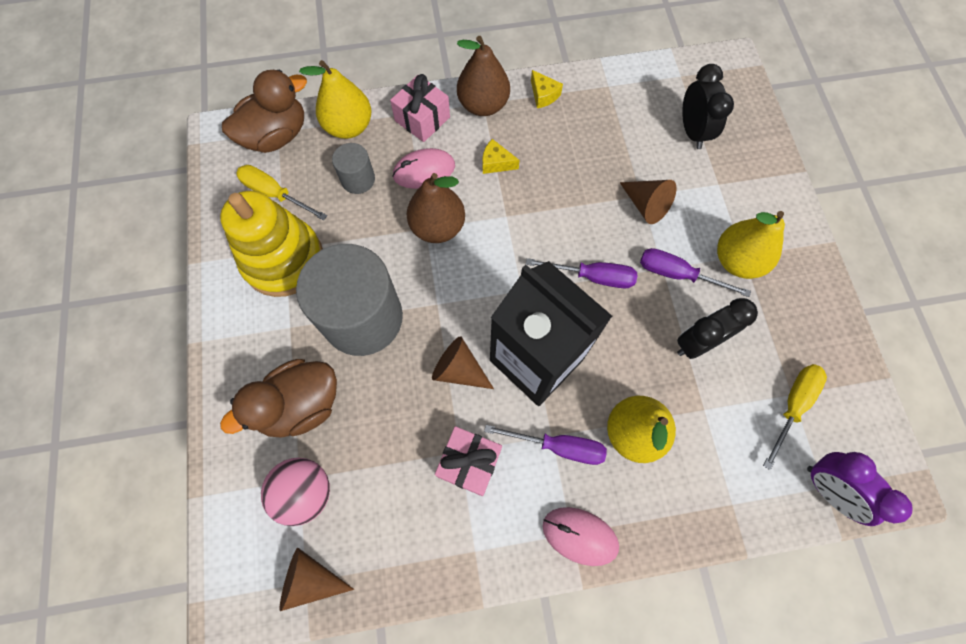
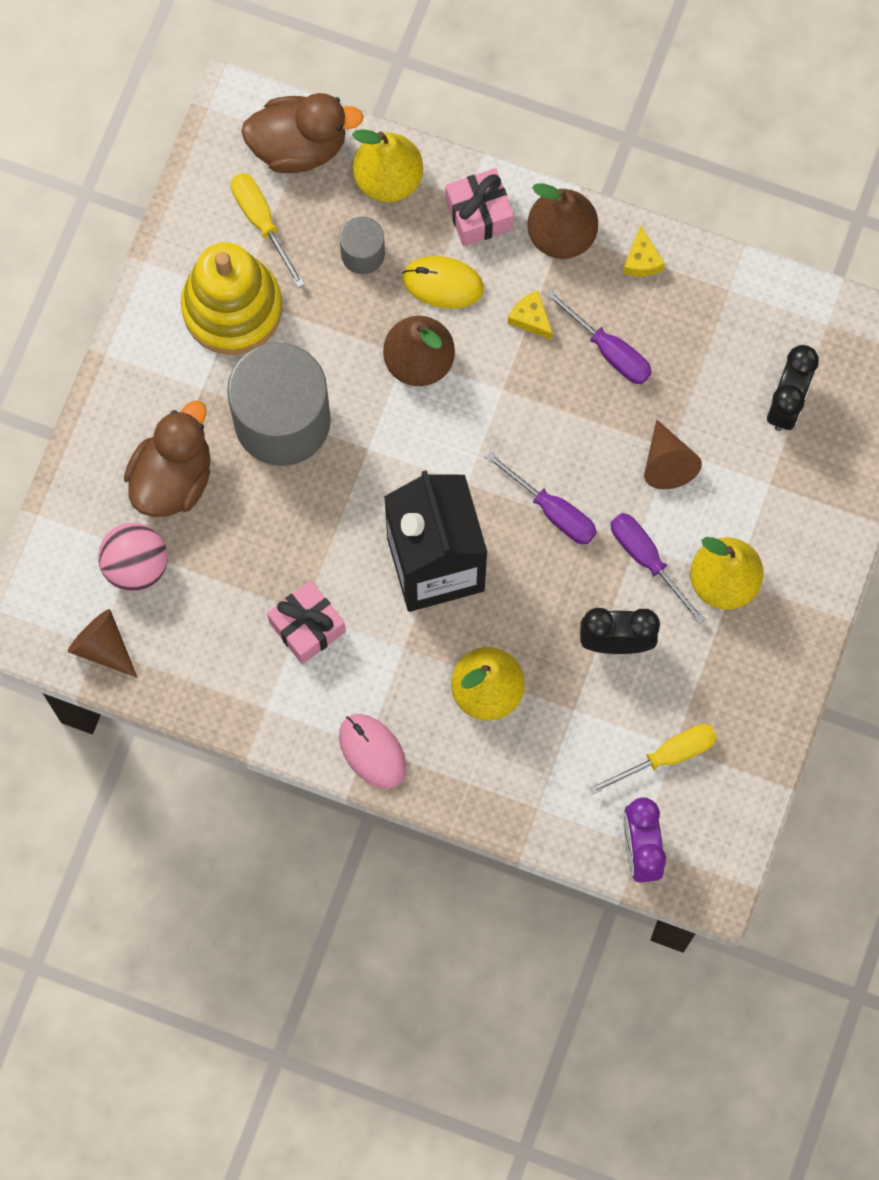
camera: 30 degrees right, 5 degrees up
(300, 405) = (173, 478): brown duck -> brown duck turned 120 degrees clockwise
(424, 171) = (443, 283): pink mouse -> yellow mouse
(459, 370) = (350, 530): brown cone -> none
(558, 446) = (404, 661): purple screwdriver -> purple screwdriver (609, 350)

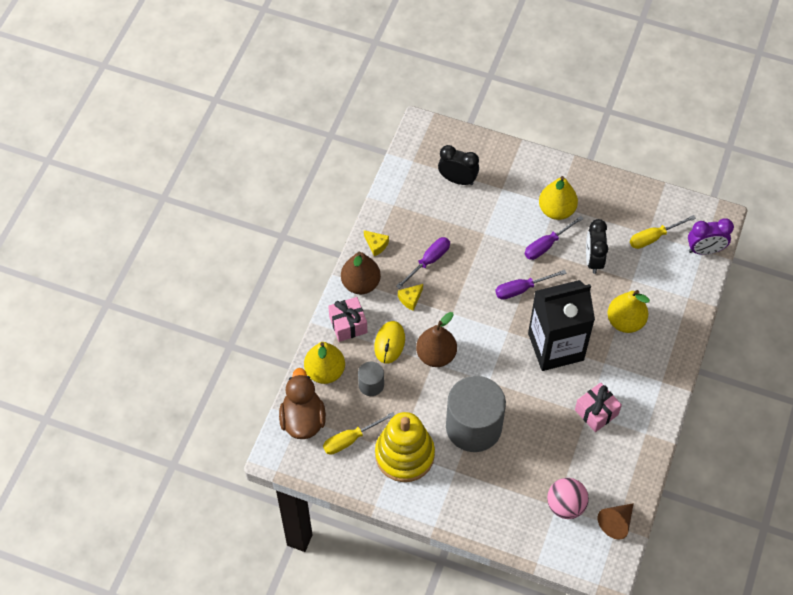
camera: 90 degrees left, 15 degrees down
(173, 478) = (511, 486): brown duck -> none
(372, 751) = (665, 378): pink mouse -> none
(552, 510) = (521, 289): purple screwdriver -> purple screwdriver turned 150 degrees counterclockwise
(641, 260) = (376, 245): yellow cheese -> yellow cheese turned 45 degrees clockwise
(667, 463) = (492, 235): brown cone -> none
(667, 756) = (654, 237): yellow screwdriver -> yellow screwdriver turned 90 degrees counterclockwise

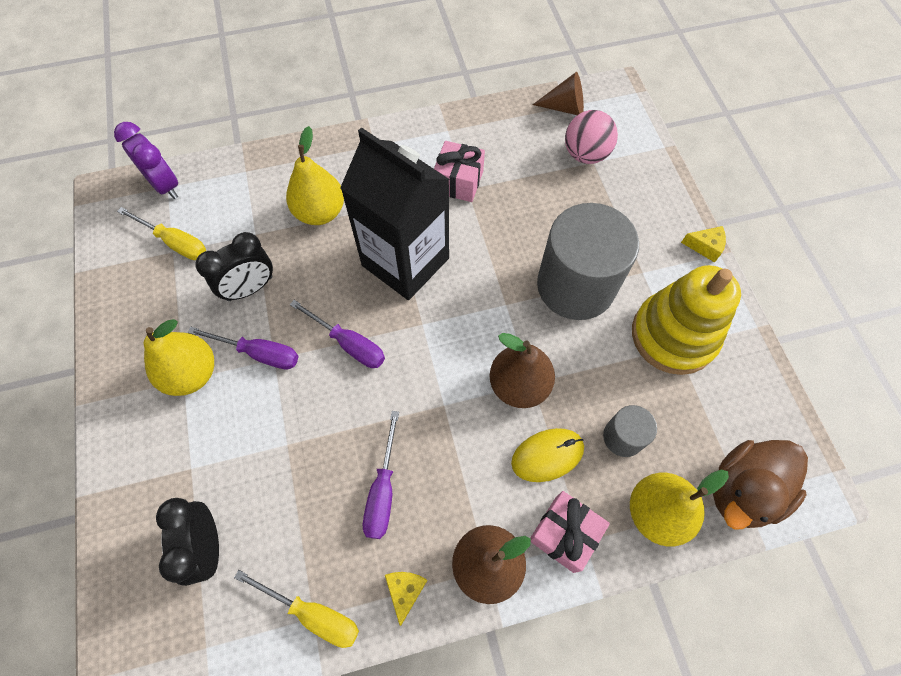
camera: 125 degrees left, 5 degrees up
(350, 439) = (712, 410): yellow screwdriver -> yellow screwdriver (313, 613)
(410, 299) = (461, 474): yellow cheese -> yellow cheese (705, 247)
(428, 261) = (383, 490): purple screwdriver -> purple screwdriver turned 90 degrees counterclockwise

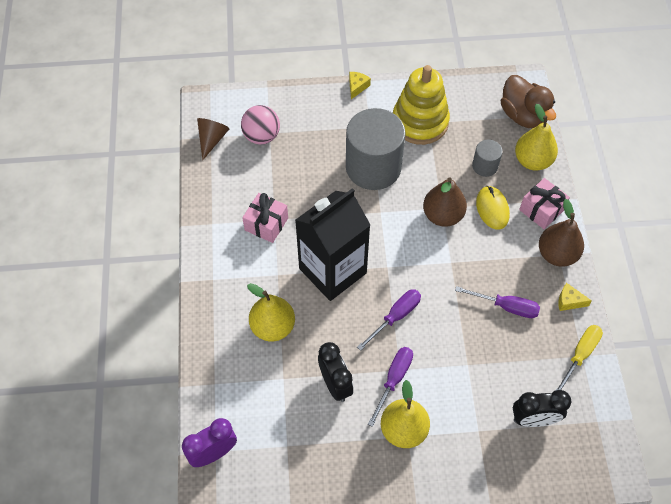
camera: 80 degrees left, 5 degrees down
(175, 242) = (278, 443): yellow screwdriver -> none

